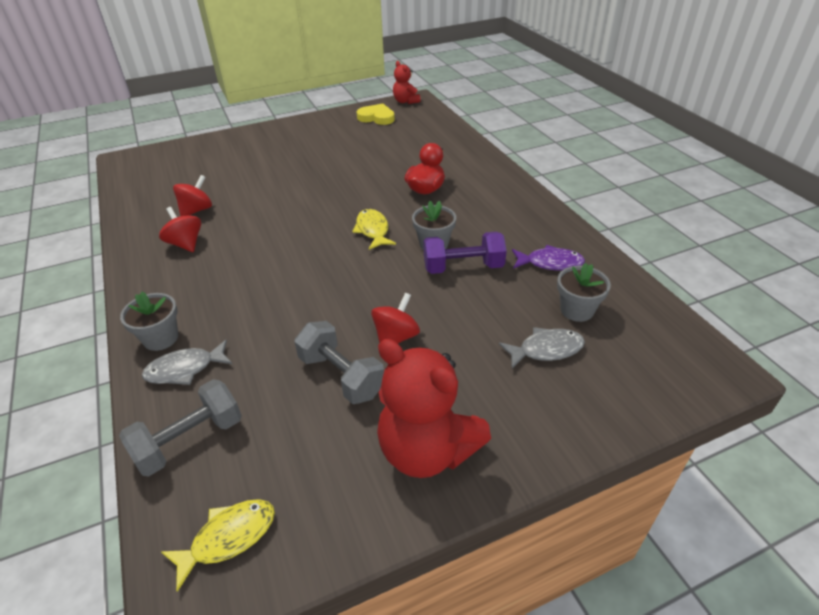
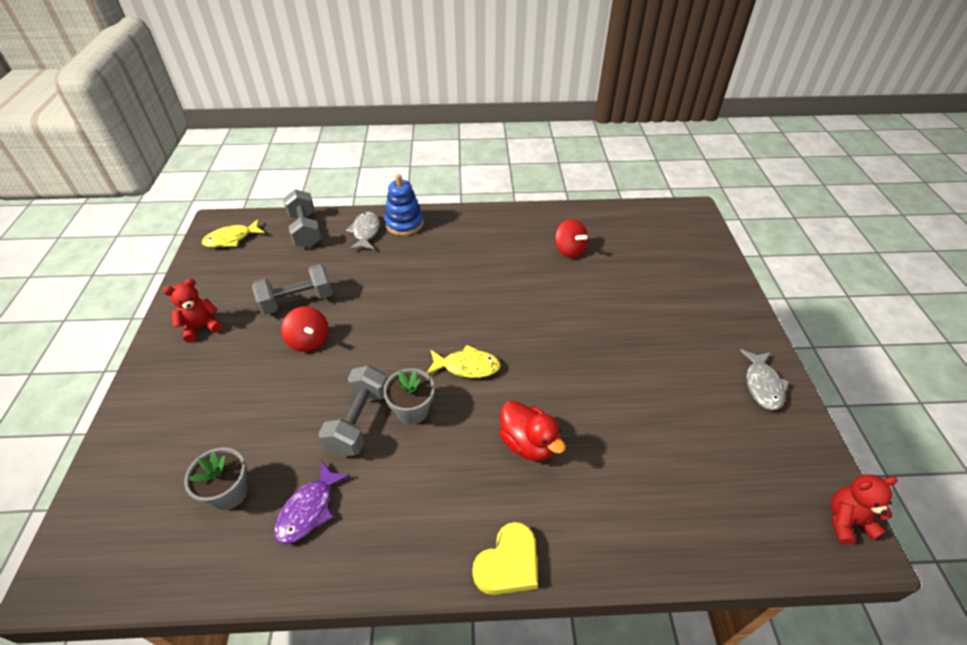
camera: 110 degrees right, 5 degrees up
(161, 338) = (404, 223): grey flower pot -> blue stacking toy
(186, 244) = (516, 241): red spinning top -> none
(228, 538) = (231, 239): yellow fish -> yellow fish turned 75 degrees clockwise
(376, 117) = (775, 454): yellow heart -> yellow heart (508, 563)
(427, 450) = (201, 327): red teddy bear -> red teddy bear, size x0.53
(463, 267) = (359, 421): purple dumbbell -> grey dumbbell
(546, 350) = (211, 437): grey fish -> grey fish (762, 385)

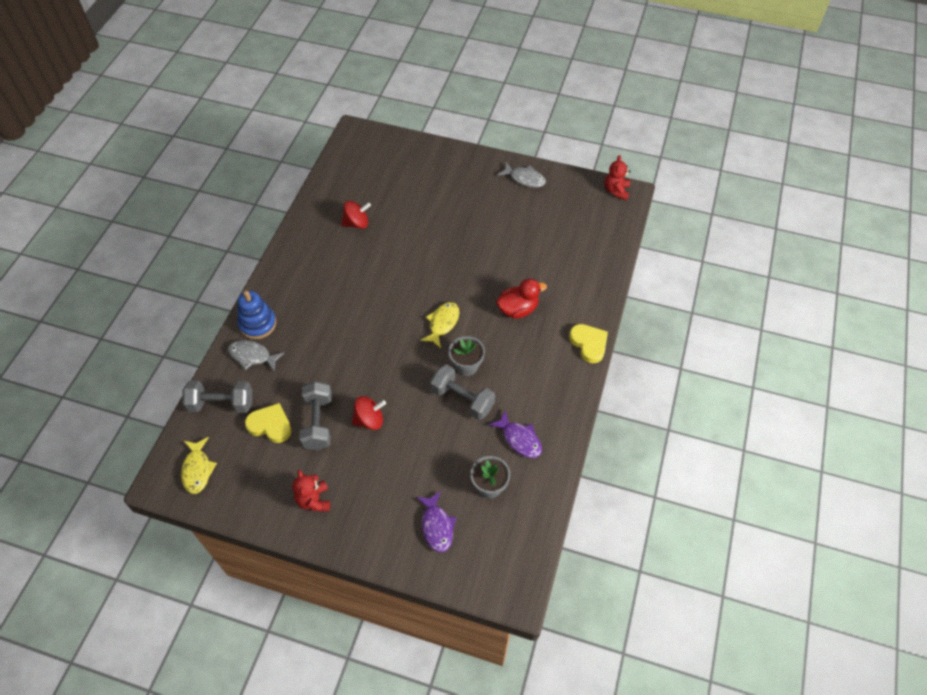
camera: 70 degrees left, 10 degrees up
(167, 449) = (437, 526): none -> purple fish
(288, 268) = (270, 425): none -> yellow heart

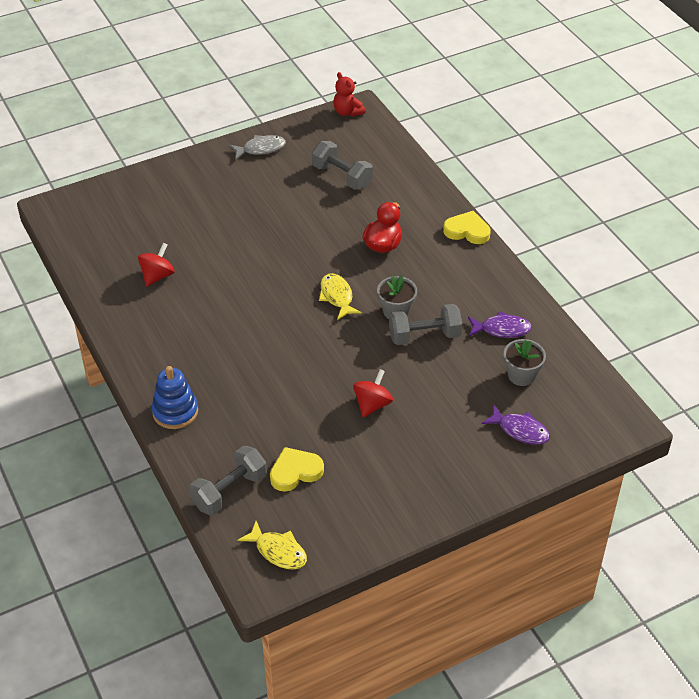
camera: 45 degrees left, 10 degrees down
(252, 356) = (206, 437): grey fish -> none
(314, 500) = (405, 491): red teddy bear -> none
(318, 422) = (333, 438): grey dumbbell -> grey dumbbell (342, 176)

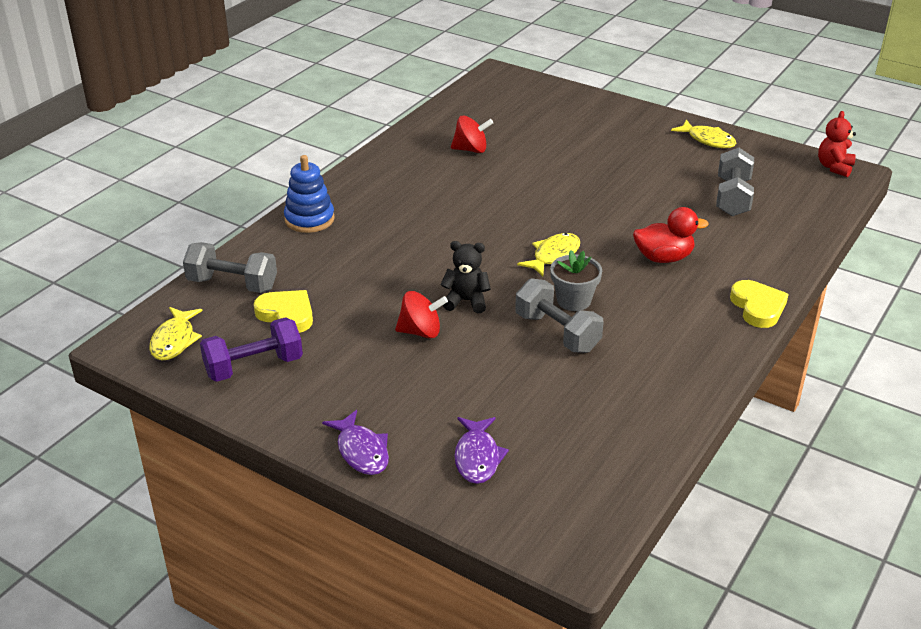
camera: 60 degrees right, 10 degrees down
(261, 149) = (708, 140): grey fish -> yellow fish
(346, 513) = (254, 366): none -> purple dumbbell
(355, 365) = (466, 301): none -> black teddy bear
(502, 329) = (628, 387): purple fish -> purple fish (361, 451)
(521, 375) = (568, 428): grey flower pot -> none

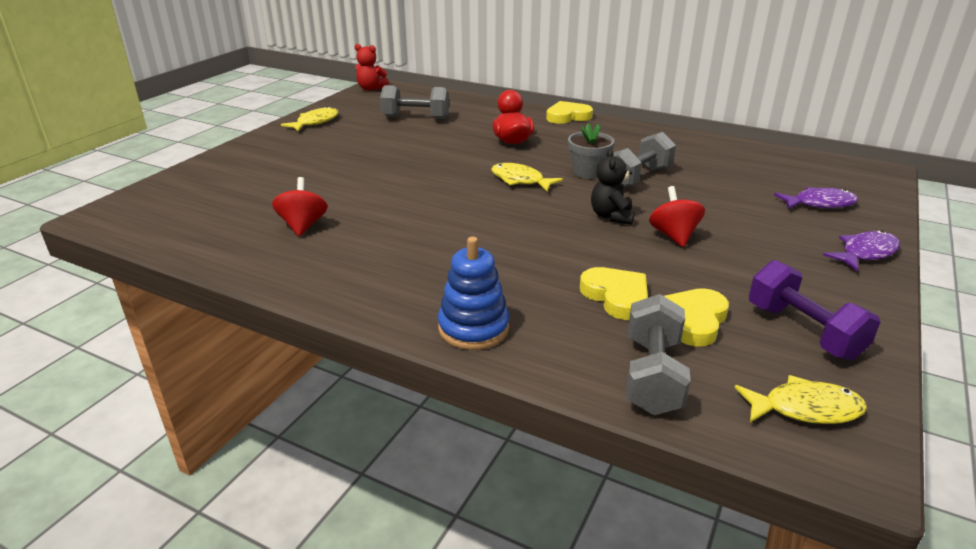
camera: 95 degrees left, 5 degrees down
(329, 283) = (616, 296): none -> yellow heart

